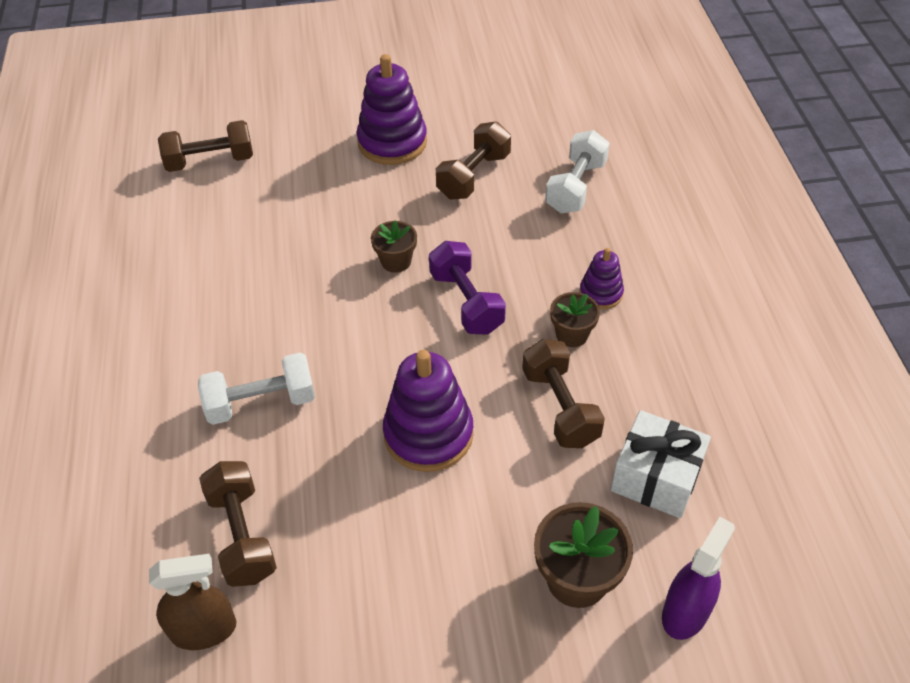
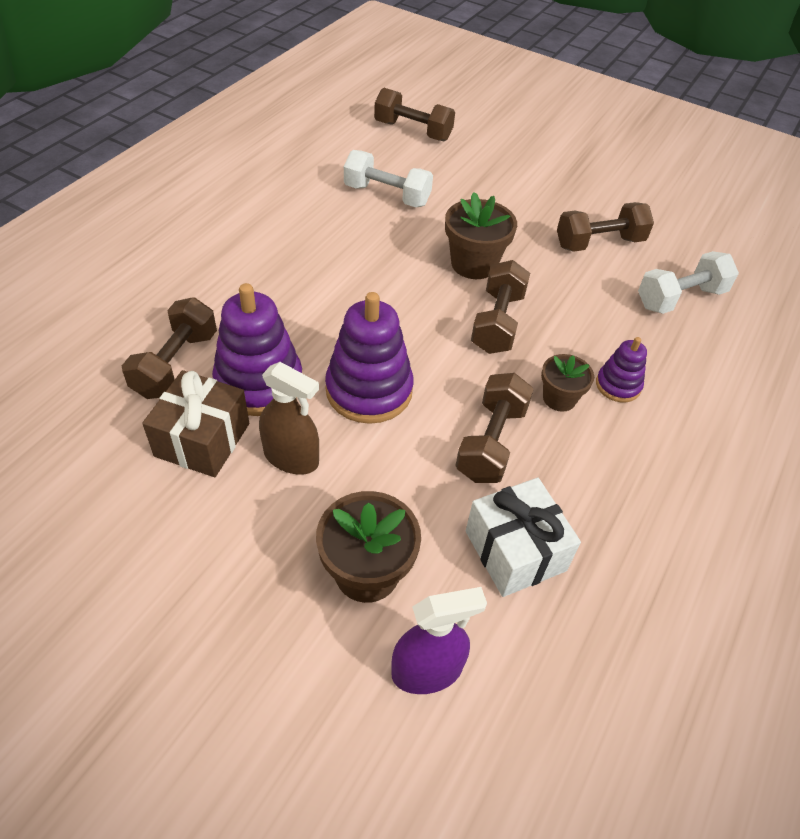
camera: 35 degrees right, 0 degrees up
(204, 629) = (89, 403): brown spray bottle -> brown spray bottle (291, 457)
(261, 403) = (279, 293): white dumbbell -> white dumbbell (387, 195)
(341, 580) = (202, 440): none -> brown gift
(392, 142) = (558, 187): purple stacking toy -> purple stacking toy (259, 383)
(396, 261) = (473, 264): brown flower pot -> brown flower pot, size x1.60
(466, 302) = (497, 323): purple dumbbell -> brown dumbbell

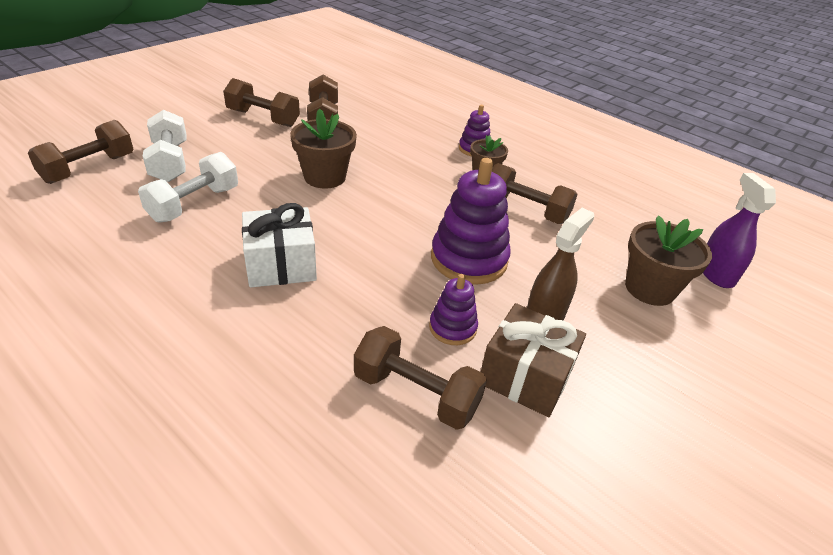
camera: 80 degrees left, 10 degrees down
(259, 383) = (452, 328): purple stacking toy -> purple stacking toy, size x0.54
(497, 323) = (401, 181): brown dumbbell -> brown dumbbell (263, 118)
(515, 551) = (617, 220): white gift -> white gift (281, 264)
(680, 298) = (395, 107): white dumbbell -> white dumbbell (170, 162)

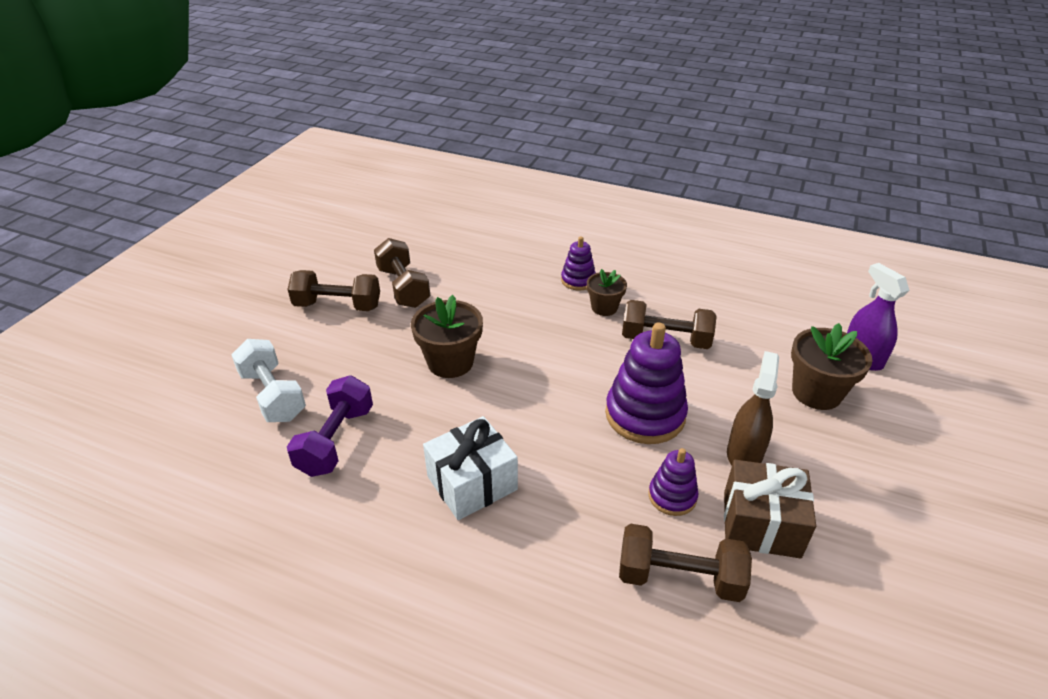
camera: 15 degrees left, 0 degrees up
(89, 169) = (187, 433): brown dumbbell -> none
(194, 204) = (336, 440): white dumbbell -> purple dumbbell

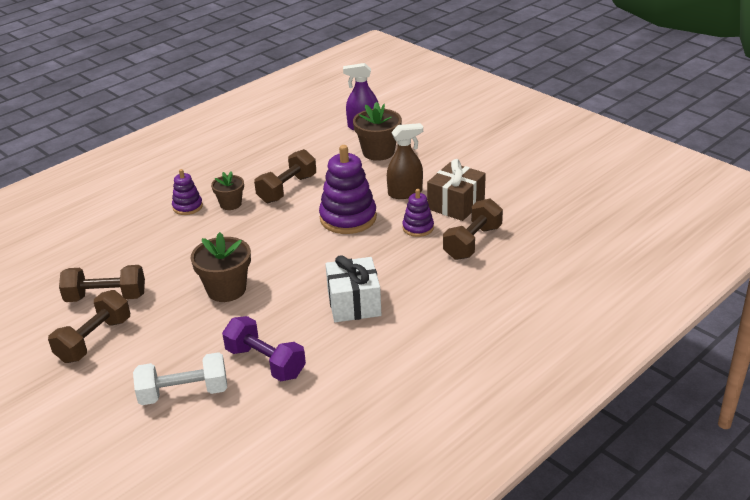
camera: 65 degrees left, 5 degrees down
(744, 454) = (405, 193): brown spray bottle -> brown spray bottle turned 120 degrees clockwise

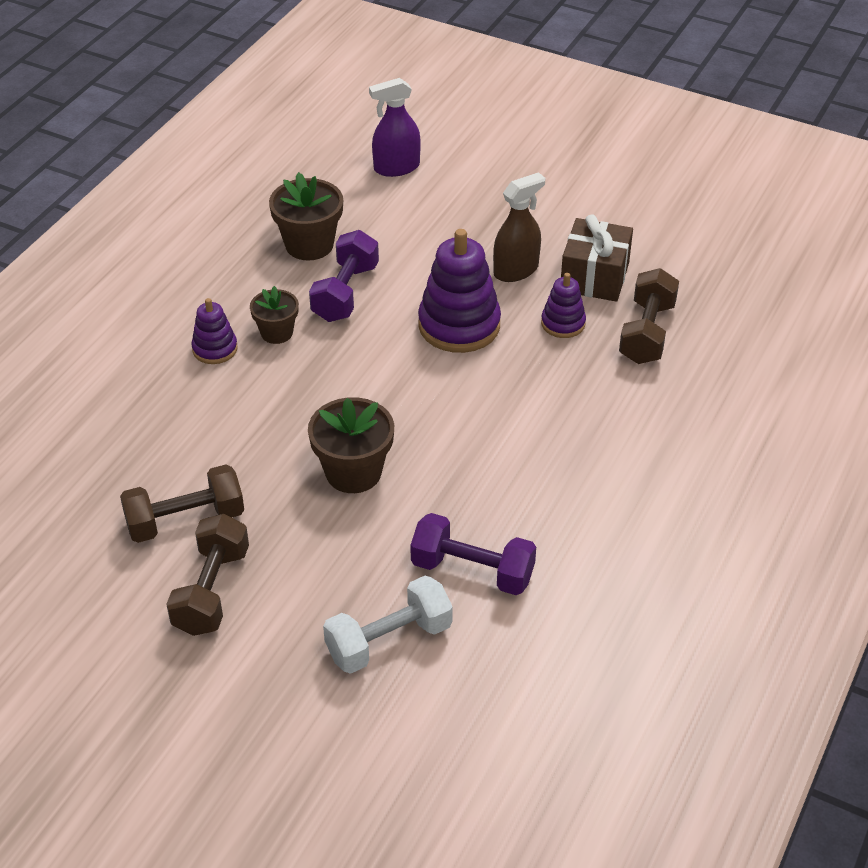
camera: 20 degrees left, 10 degrees up
(287, 189) = (345, 293): brown dumbbell -> purple dumbbell
(354, 303) = (540, 457): white gift -> none
(378, 152) = (442, 208): brown flower pot -> brown flower pot (309, 245)

